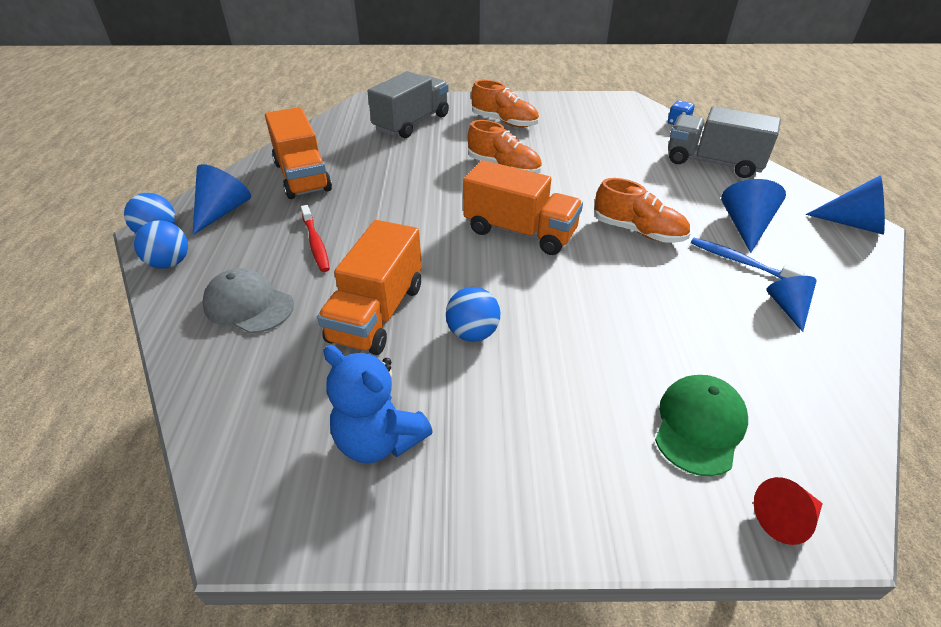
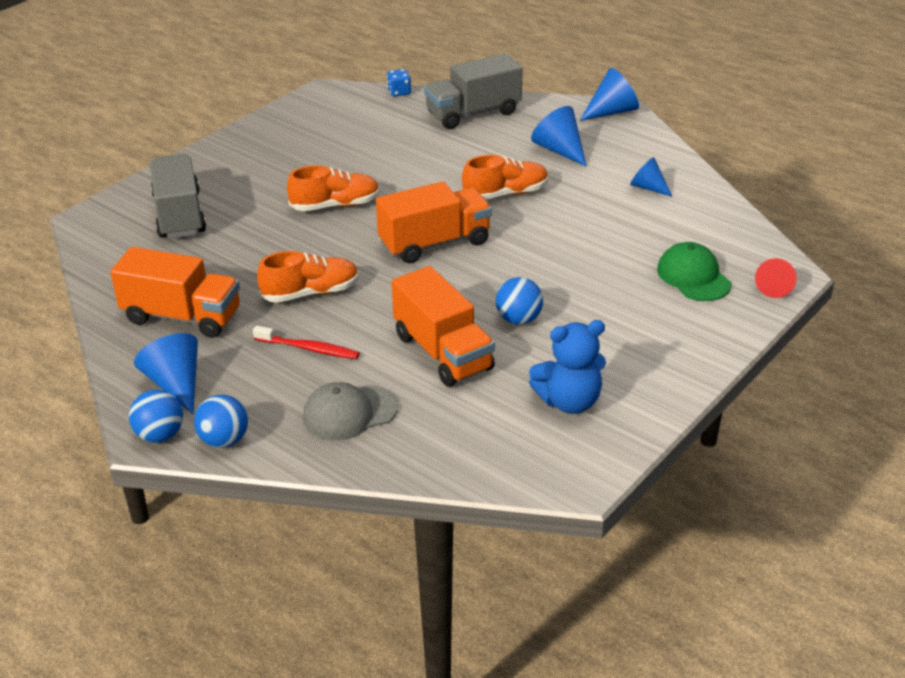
camera: 50 degrees left, 5 degrees down
(504, 122) = (261, 167): orange shoe -> orange shoe (310, 293)
(740, 261) = (589, 176): blue toothbrush -> none

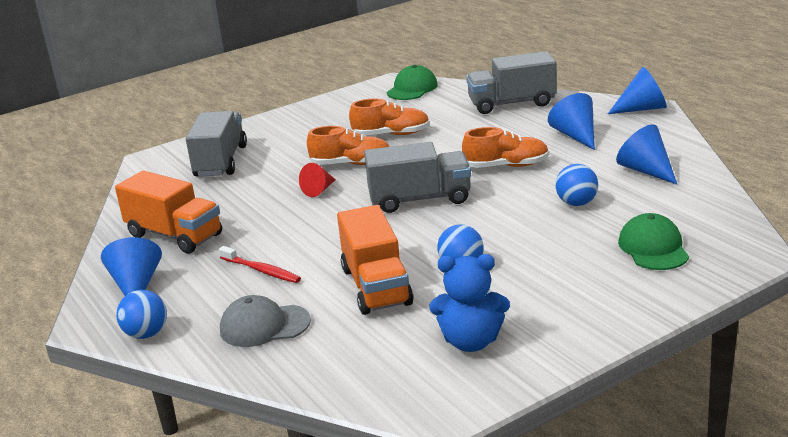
camera: 20 degrees right, 10 degrees down
(160, 435) = (98, 323): blue ball -> blue ball (576, 203)
(310, 293) = (289, 228): orange shoe -> orange shoe (391, 134)
(352, 100) = (412, 89): none -> green cap
(399, 92) = (456, 85): blue dice -> none
(434, 243) = (420, 199): orange truck -> grey truck
(648, 187) = (646, 170): blue cone -> blue cone, size x1.52
(774, 287) = (734, 265): red cone -> red cone (319, 190)

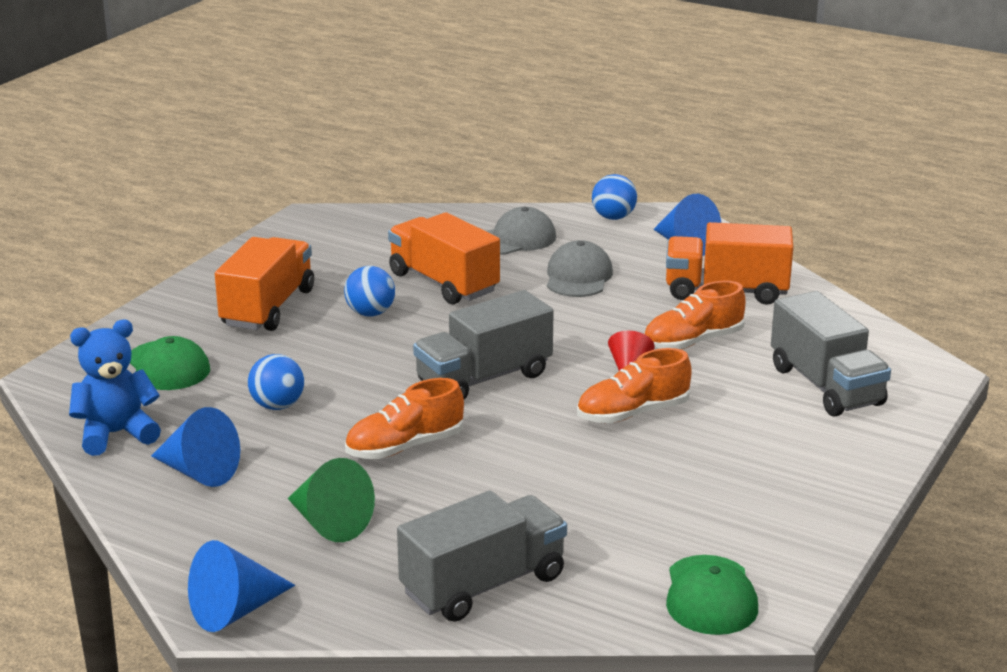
camera: 150 degrees right, 0 degrees up
(261, 270) = (578, 277): red toothbrush -> grey cap
(391, 134) = (631, 476): orange shoe -> orange shoe (692, 342)
(471, 341) = (316, 259): blue teddy bear -> blue teddy bear (116, 434)
(547, 289) = (268, 308): none -> orange truck
(576, 136) = (329, 523): blue cone -> green cone

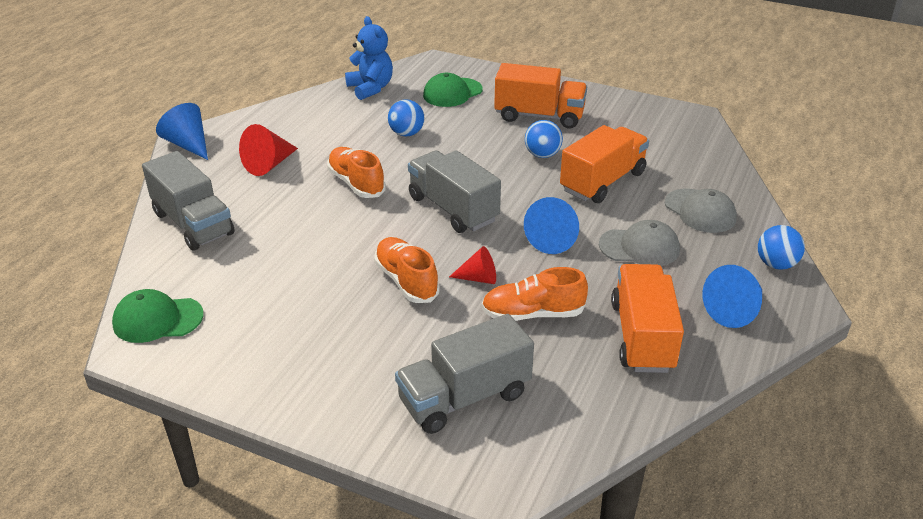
camera: 85 degrees right, 10 degrees up
(198, 472) = (328, 117): blue cone -> blue cone (554, 239)
(329, 523) = (269, 164): green cone -> red cone
(692, 342) = (533, 314): orange shoe -> orange shoe turned 60 degrees counterclockwise

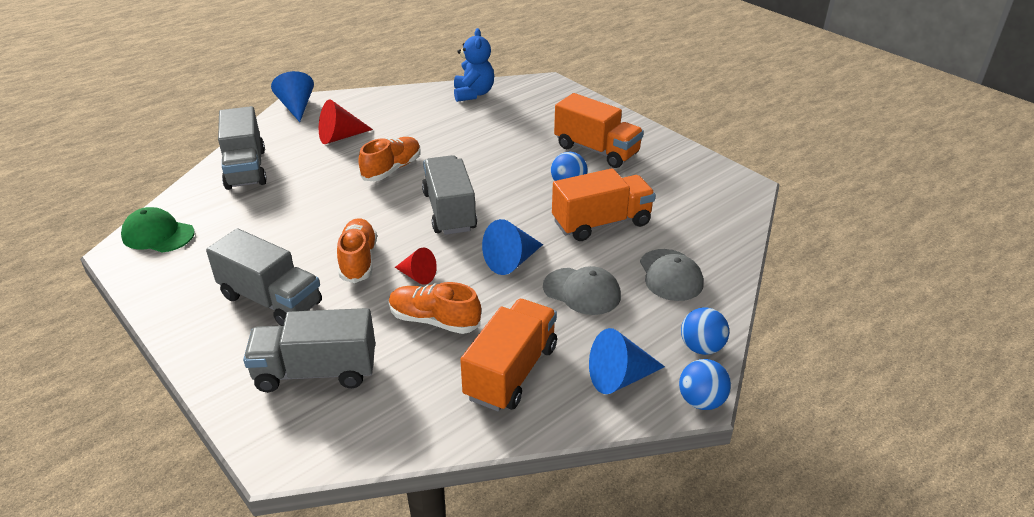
camera: 25 degrees right, 0 degrees up
(352, 346) = (271, 300): none -> grey truck
(356, 183) = (392, 169): orange shoe -> orange shoe turned 45 degrees clockwise
(406, 133) = (468, 138): blue ball -> blue ball (701, 401)
(452, 93) = (538, 112): green cap -> none

